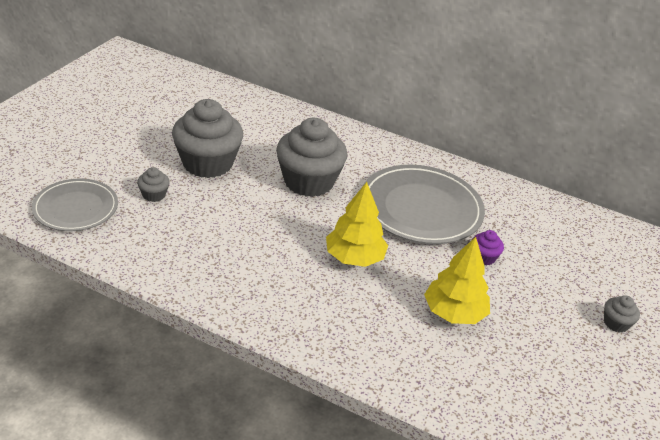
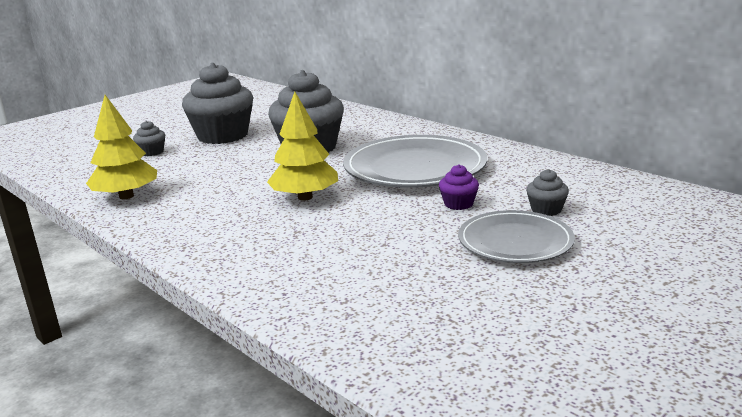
camera: 25 degrees right, 15 degrees down
(76, 208) = (75, 158): grey plate -> grey plate (515, 241)
(454, 313) = (381, 243): yellow tree -> yellow tree (126, 196)
(616, 323) = (599, 266): grey cupcake -> grey cupcake (546, 210)

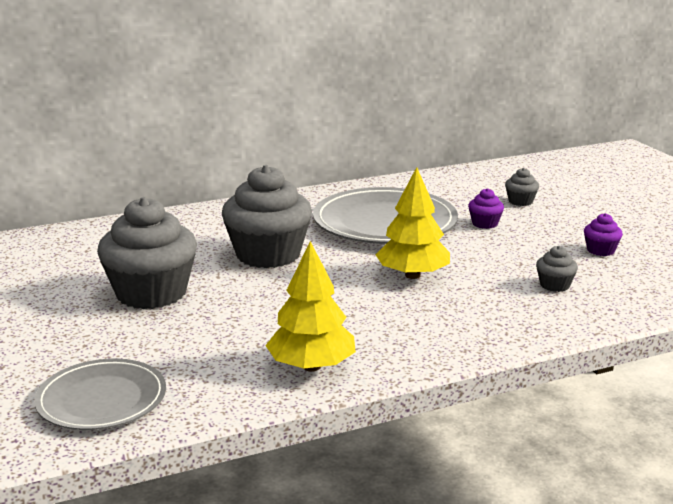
camera: 70 degrees left, 0 degrees up
(152, 152) = (156, 342): grey cupcake -> grey cupcake (554, 285)
(443, 269) = (600, 250): none -> purple cupcake
(515, 241) = (568, 221): grey plate -> grey plate (101, 399)

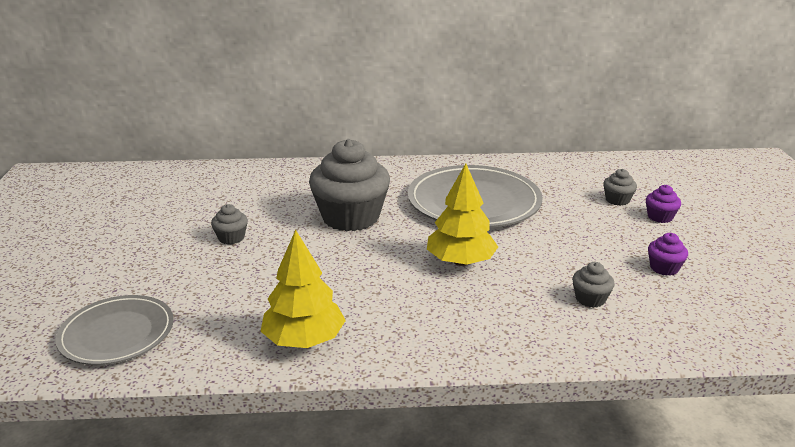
camera: 20 degrees right, 5 degrees up
(151, 293) = (231, 238): grey cupcake -> grey cupcake, size x0.43
(485, 223) = (566, 218): purple cupcake -> purple cupcake (660, 217)

